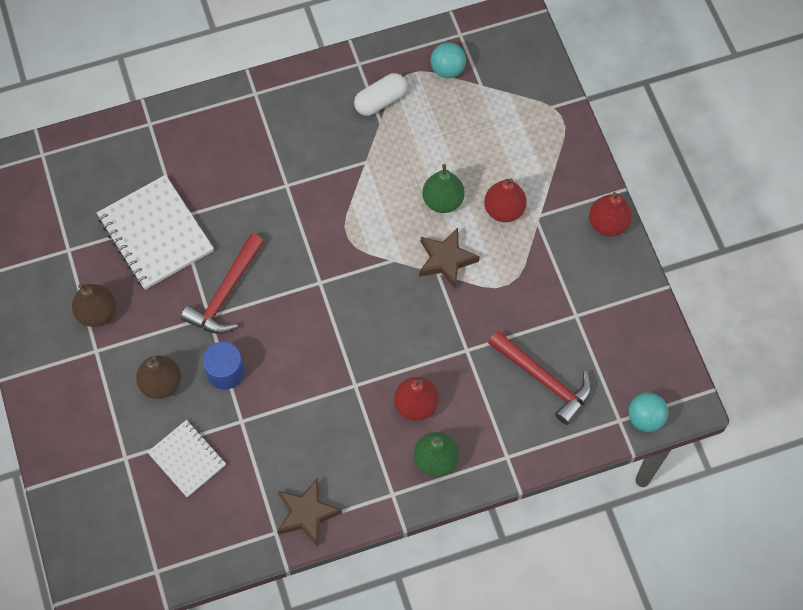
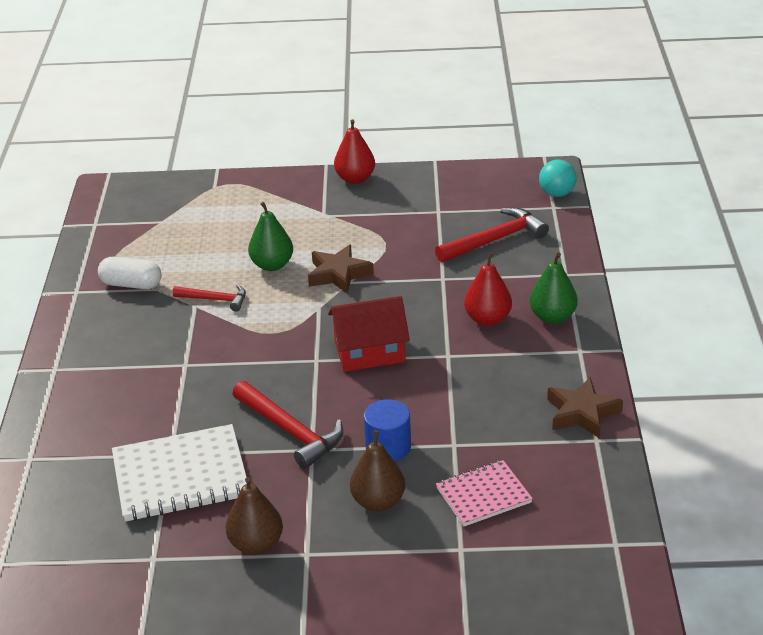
camera: 70 degrees left, 30 degrees down
(187, 459) = (483, 495): white notebook -> pink notebook
(342, 320) = (369, 352): none -> red house
(379, 174) = (215, 299): none -> red hammer
(380, 101) = (131, 284): white capsule -> white capsule turned 60 degrees counterclockwise
(447, 69) = (128, 237): turquoise ball -> none
(504, 210) = (305, 231): red pear -> none

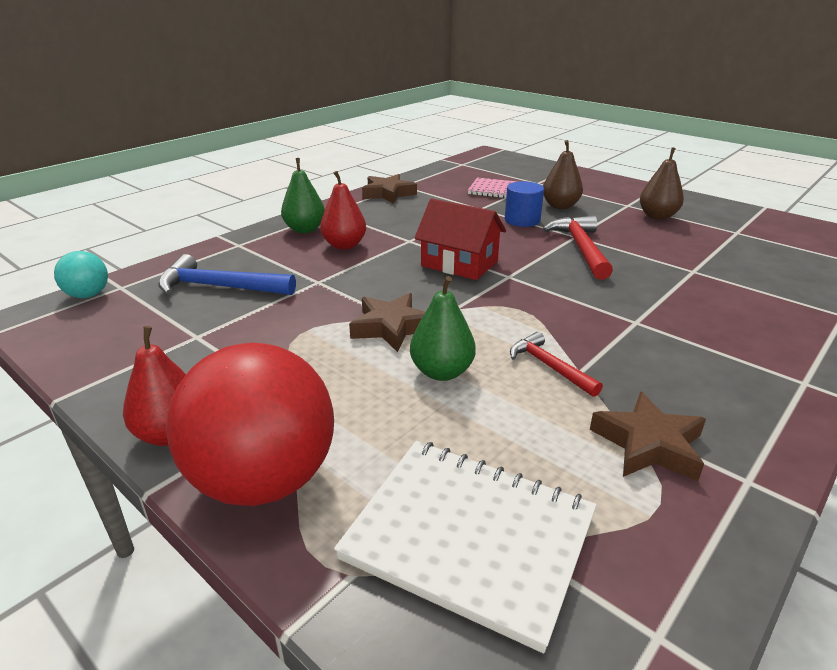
camera: 140 degrees left, 5 degrees down
(131, 284) = (648, 444): white capsule -> brown star
(180, 476) = (692, 257): white notebook -> white notebook (469, 537)
(287, 188) = (263, 480): none -> red ball
(494, 240) = (220, 287): red hammer -> blue hammer

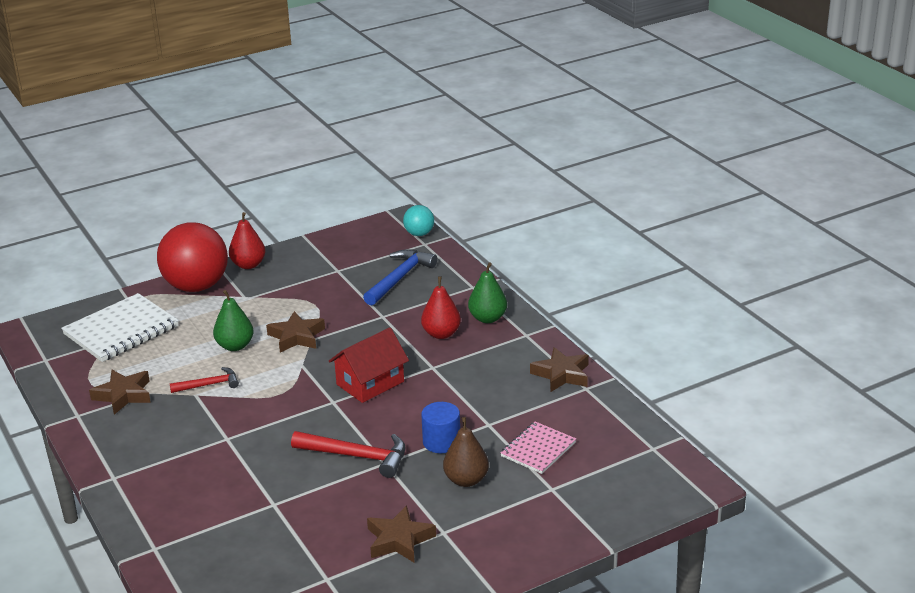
camera: 110 degrees right, 0 degrees up
(657, 216) = (399, 540): brown pear -> brown star

